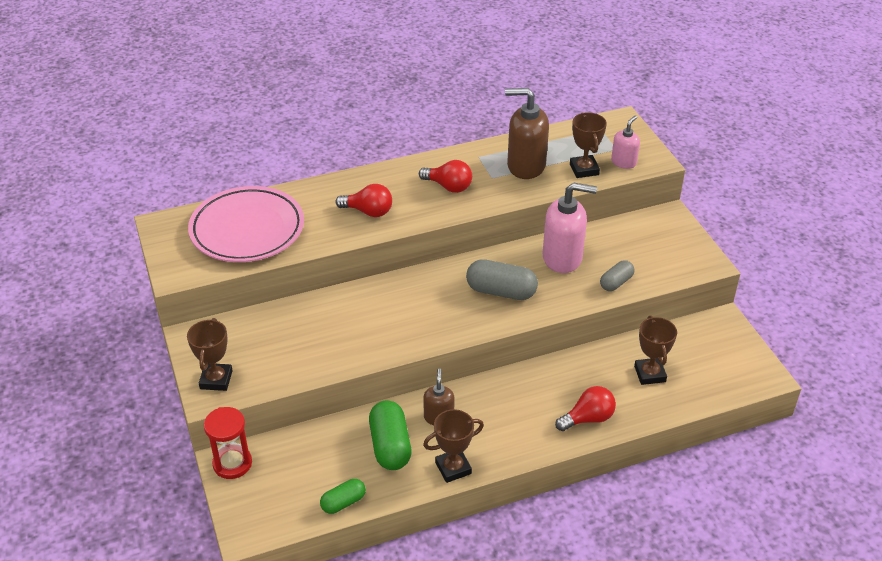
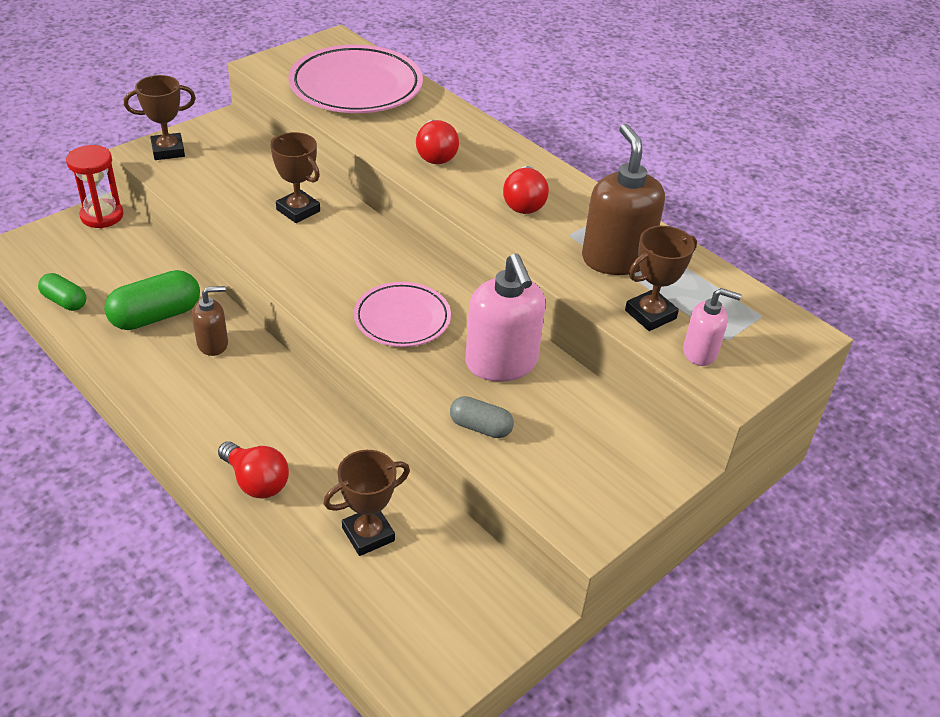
camera: 65 degrees right, 0 degrees up
(453, 468) = (135, 373): brown trophy -> brown trophy (298, 210)
(501, 291) = (402, 319): grey capsule -> pink plate

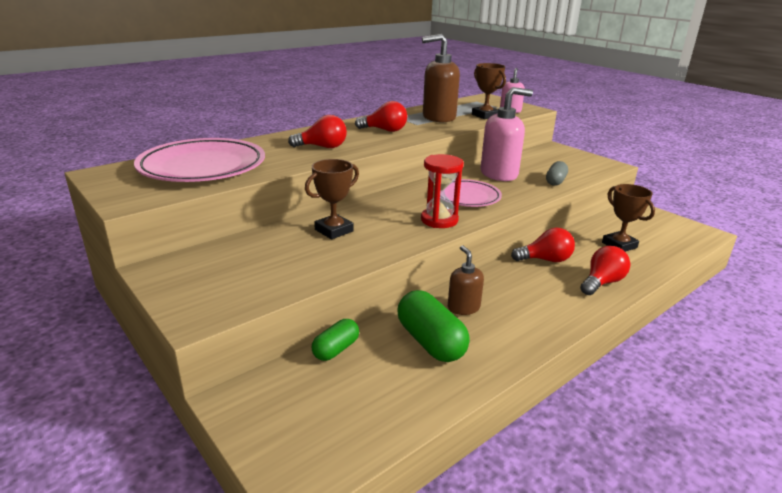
camera: 85 degrees left, 15 degrees down
(64, 301) = (412, 411): green capsule -> green capsule (336, 349)
(102, 216) = (244, 401): red hourglass -> red hourglass (439, 220)
(168, 150) = (201, 301): brown trophy -> none
(320, 434) = (545, 260): none -> red light bulb

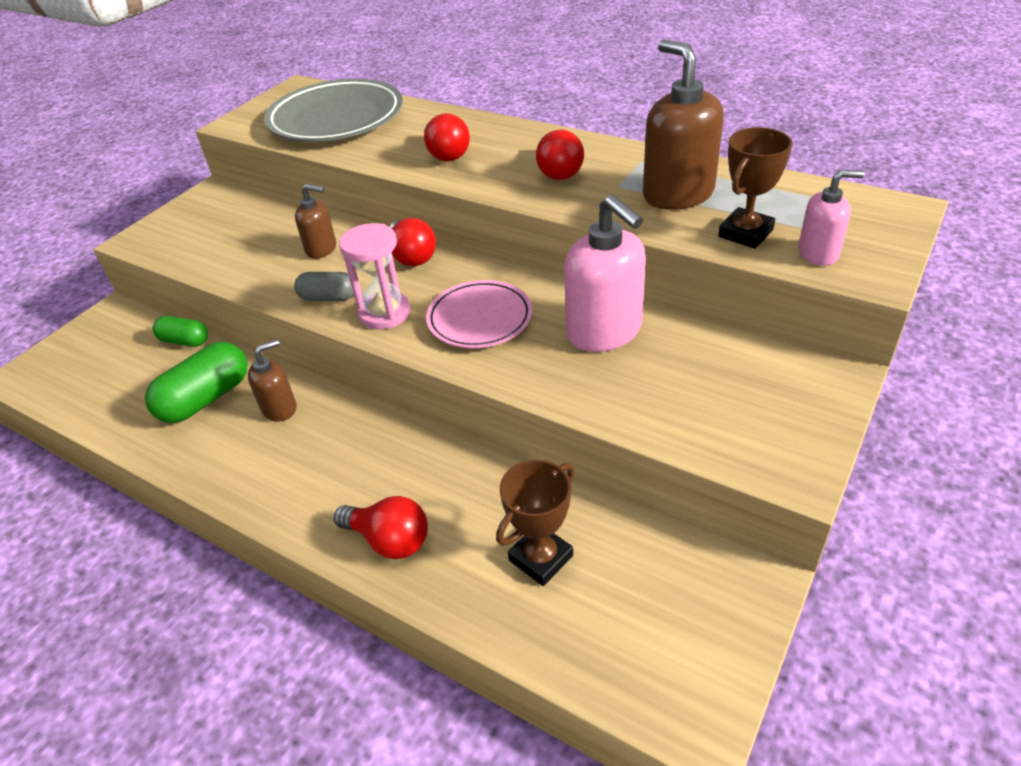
camera: 75 degrees right, 15 degrees up
(202, 167) = (336, 119): pink plate -> grey plate
(334, 230) = (321, 249): brown trophy -> brown soap dispenser
(439, 220) = (384, 313): red hourglass -> pink hourglass
(545, 260) = (437, 465): red light bulb -> red light bulb (412, 256)
(555, 181) = (620, 401): grey capsule -> grey capsule (328, 298)

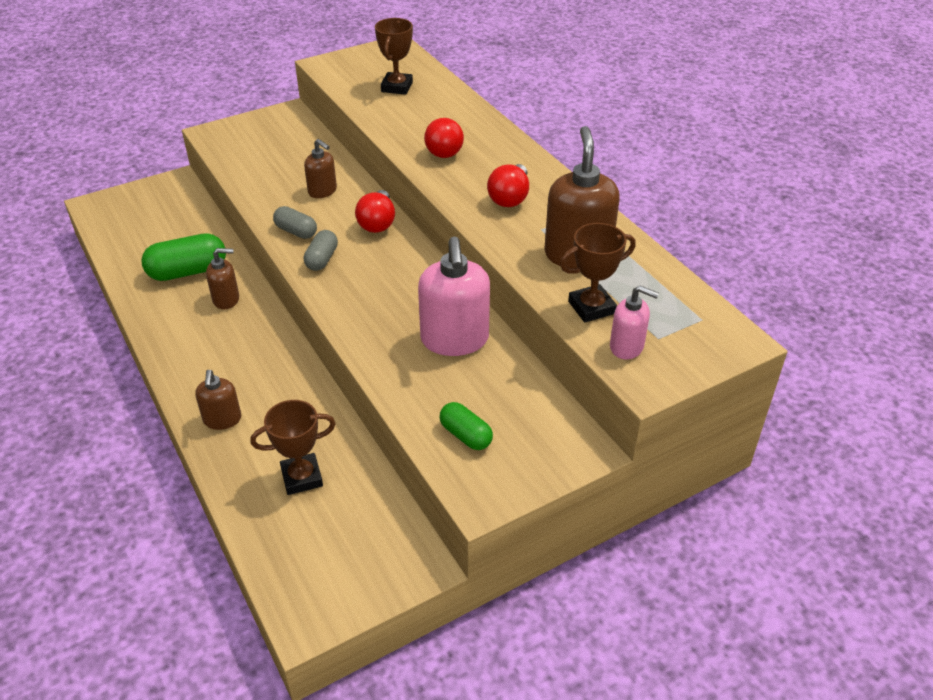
camera: 25 degrees right, 0 degrees up
(185, 341) = (205, 223): green capsule -> green capsule (465, 435)
(336, 119) = (397, 87): grey plate -> brown trophy
(384, 313) = (322, 259): pink hourglass -> grey capsule
(389, 540) = (222, 419): red light bulb -> brown soap dispenser
(480, 319) = (379, 292): pink plate -> none

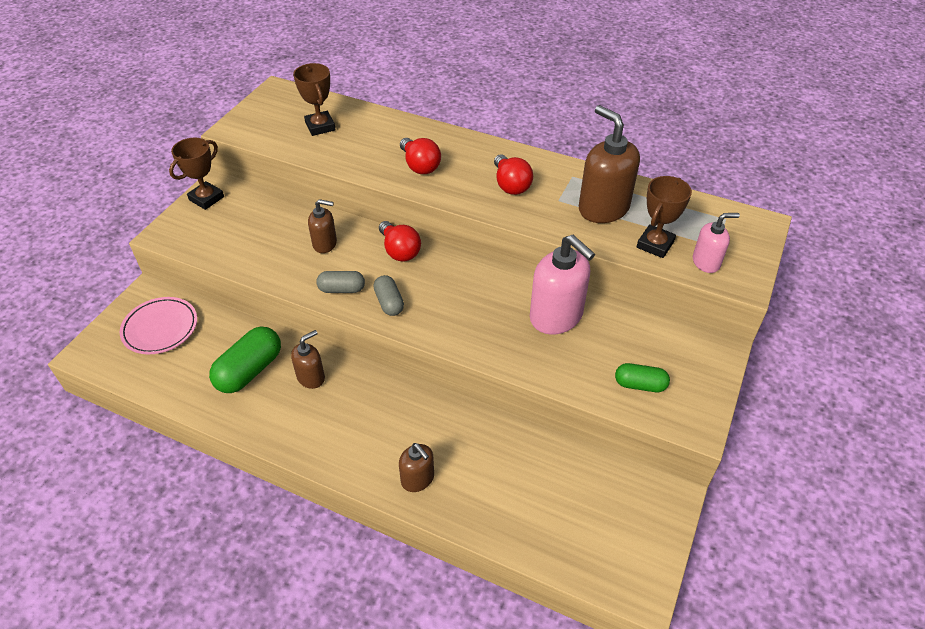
camera: 35 degrees left, 5 degrees up
(159, 210) = (160, 328): none -> pink plate
(302, 477) = (526, 487): brown trophy -> brown trophy (206, 198)

